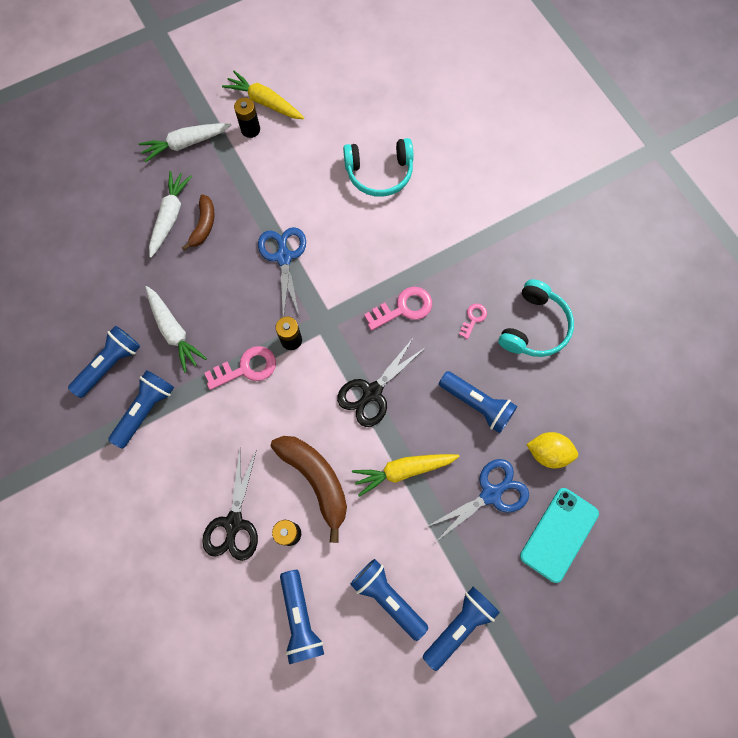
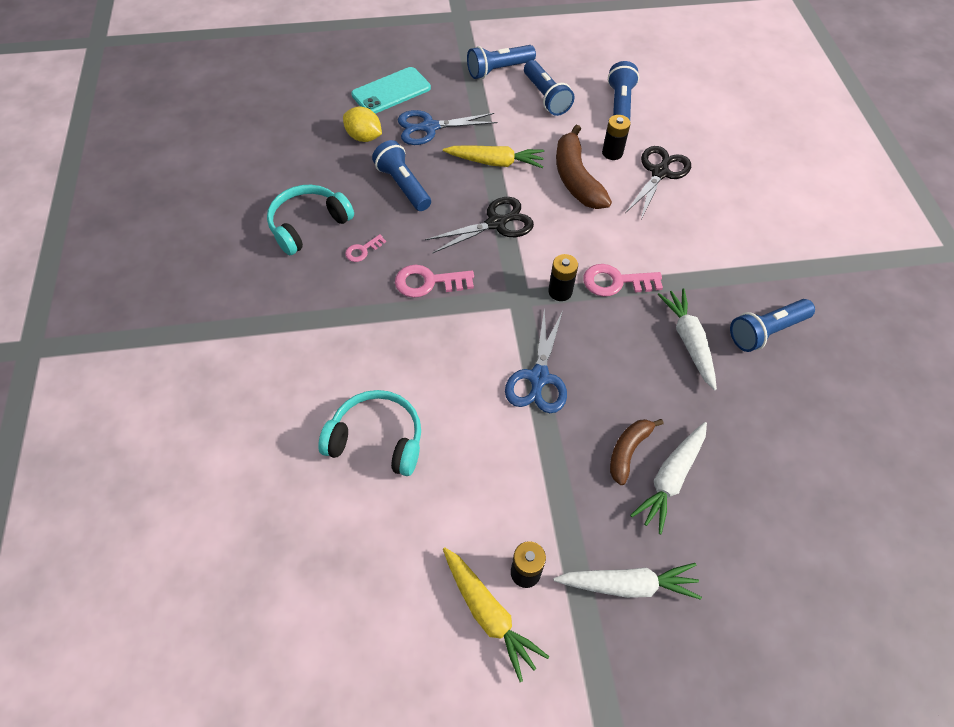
camera: 160 degrees left, 15 degrees down
(146, 410) = (730, 279): blue flashlight -> none

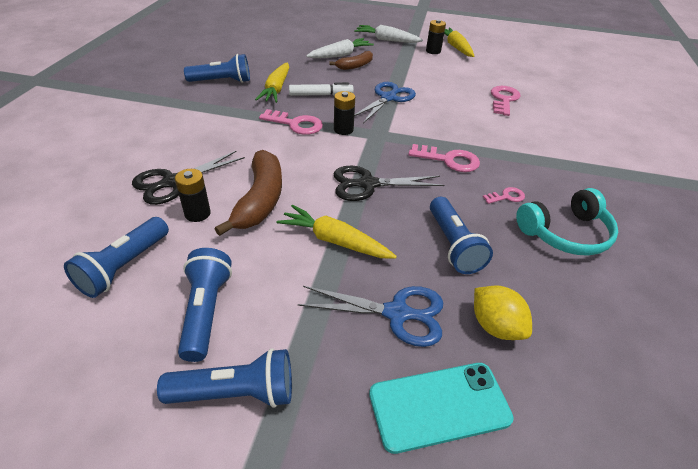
camera: 160 degrees left, 15 degrees down
(377, 439) = (504, 99): turquoise headphones -> pink key
(626, 350) = (321, 95): none -> white marker
(688, 341) = (276, 89): white carrot -> yellow carrot

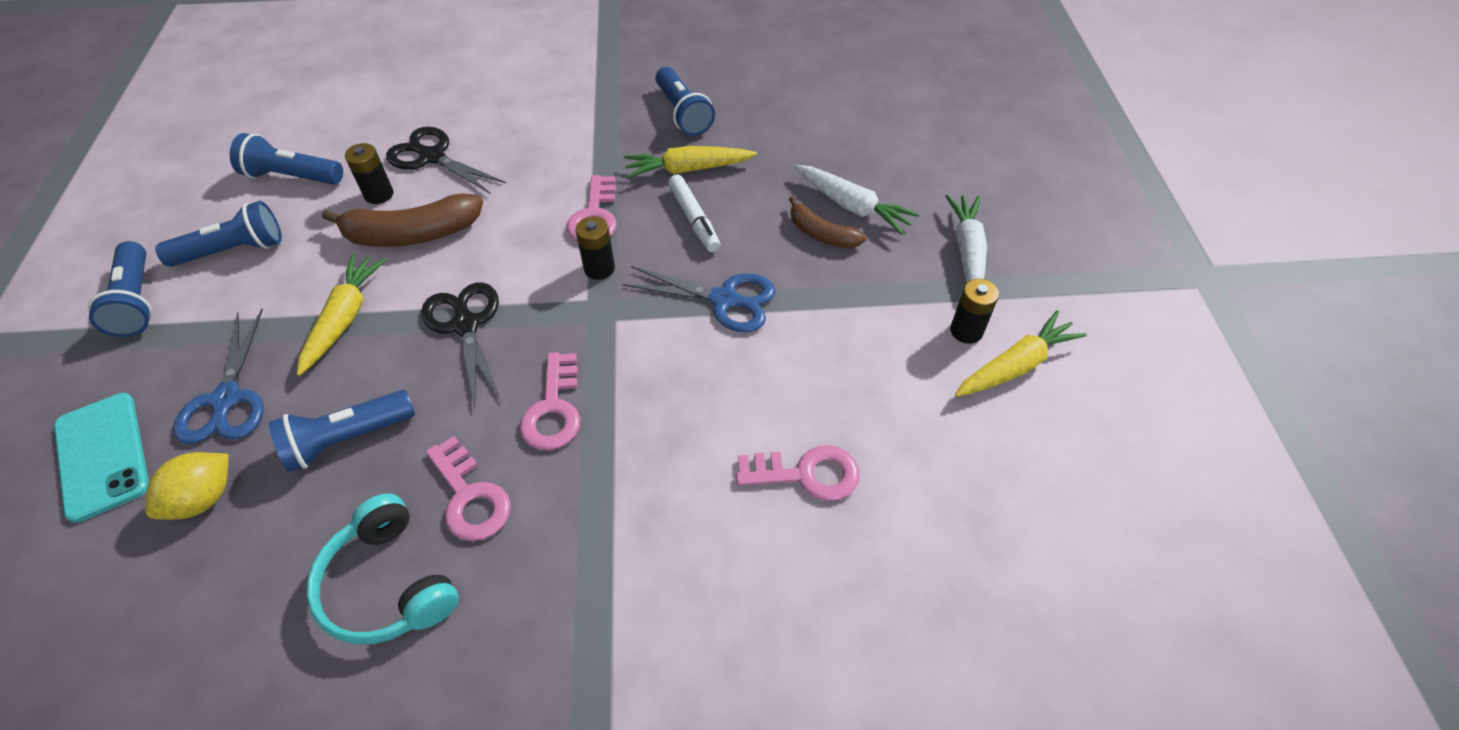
camera: 75 degrees right, 10 degrees up
(506, 197) = (470, 497): pink key -> pink key, size x1.77

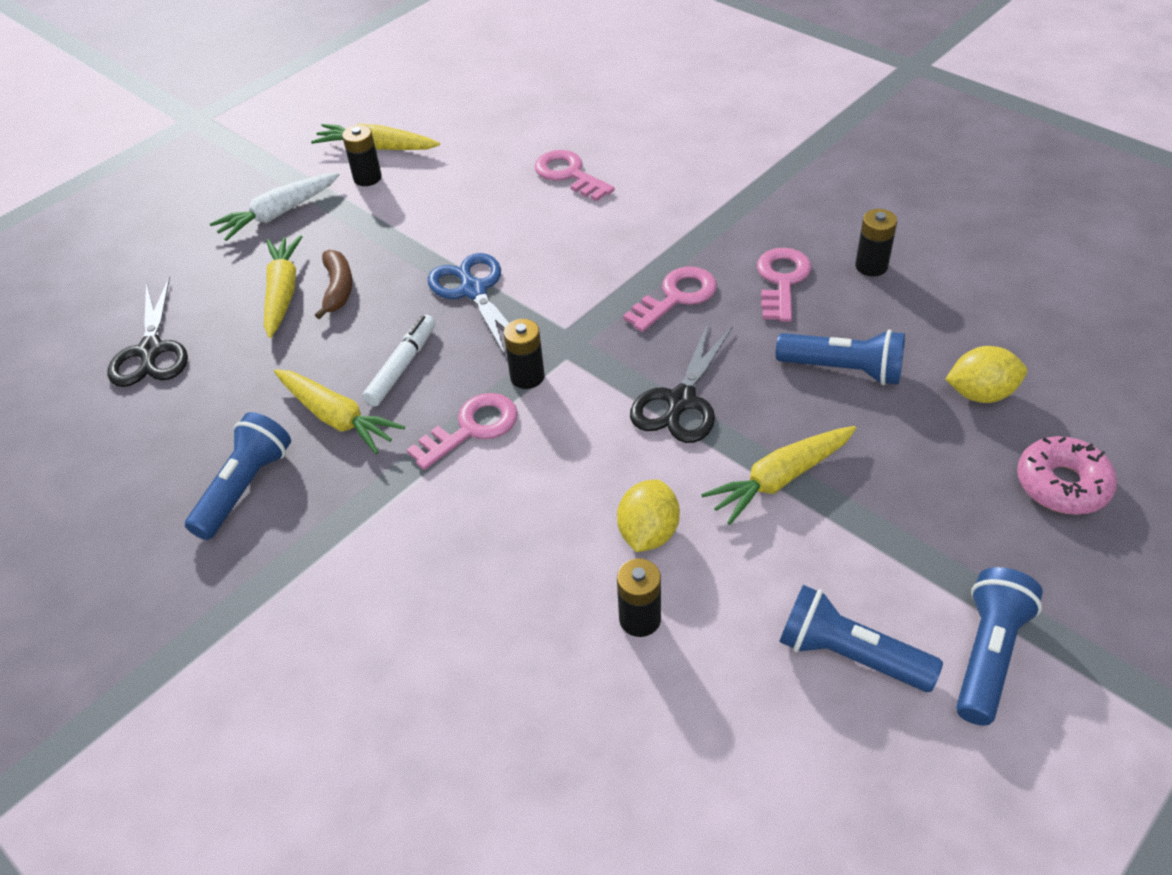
camera: 130 degrees left, 5 degrees down
(102, 456) = (1062, 484): turquoise phone -> pink donut
(227, 399) = (929, 467): blue scissors -> none
(292, 176) = (717, 736): blue flashlight -> none
(388, 584) = (871, 266): turquoise headphones -> black battery
(412, 234) = (648, 533): brown banana -> yellow lemon
(432, 157) = (538, 634): black scissors -> black scissors (151, 351)
(852, 206) = (283, 292): white carrot -> yellow carrot

